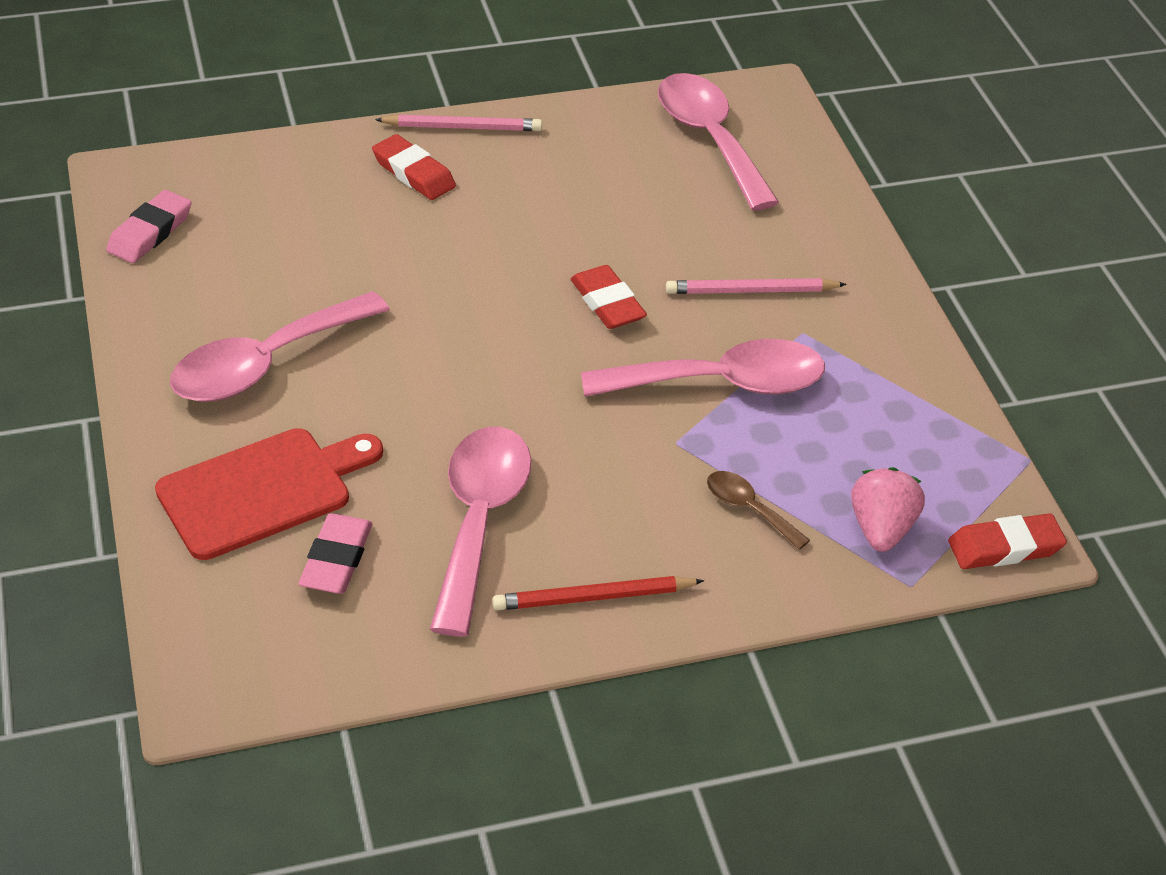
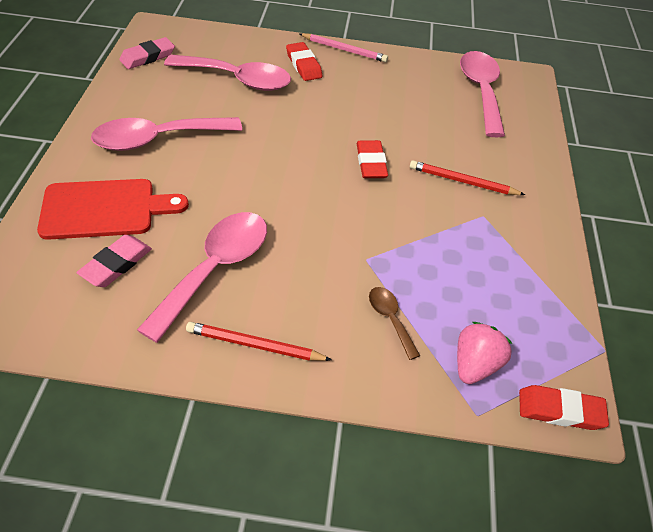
camera: 20 degrees right, 5 degrees up
(721, 383) = (415, 231): pink spoon -> pink spoon (237, 79)
(751, 291) = (463, 181): pink pencil -> red pencil

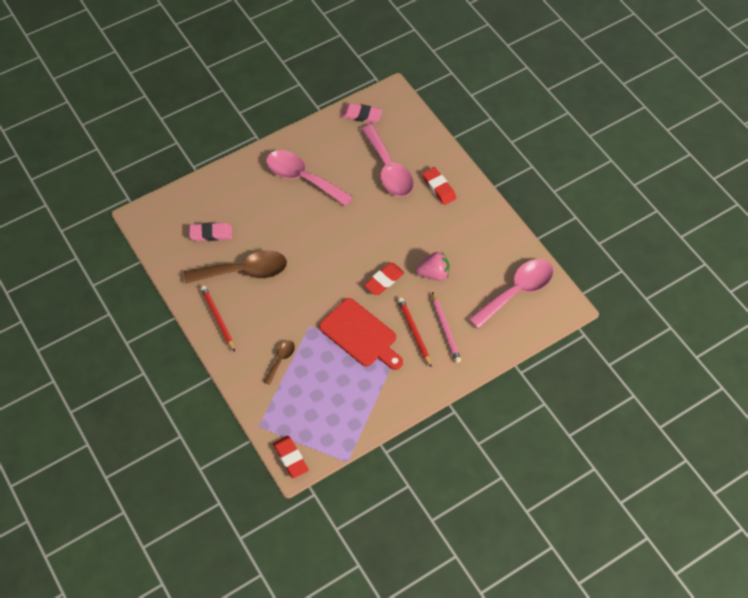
camera: 55 degrees right, 10 degrees up
(104, 209) = (236, 200): red cutting board -> red cutting board (360, 334)
(216, 269) = (244, 271): pink spoon -> brown spoon
(303, 65) = (439, 188): red eraser -> red eraser turned 60 degrees counterclockwise
(344, 50) = (479, 195): pink pencil -> pink pencil (445, 329)
(475, 365) = (285, 410): pink strawberry -> pink strawberry (433, 273)

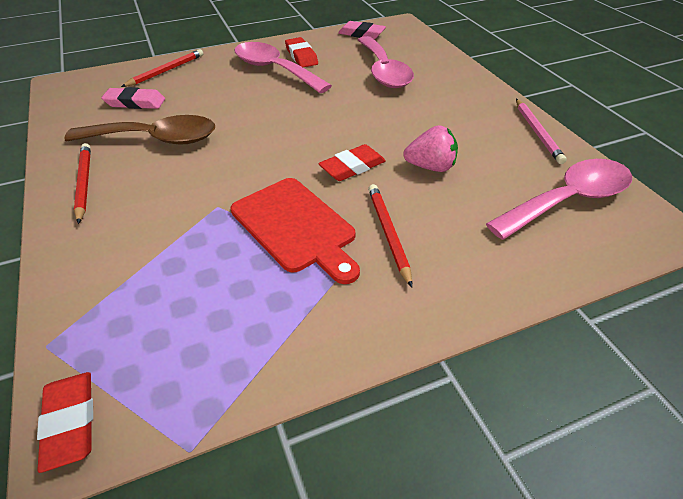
camera: 10 degrees right, 15 degrees down
(216, 190) = (166, 71): none -> red pencil
(281, 360) = (148, 245): brown spoon -> none
(439, 188) = (446, 89): red eraser -> red eraser (301, 56)
(445, 329) = (444, 235): pink pencil -> pink pencil (537, 132)

